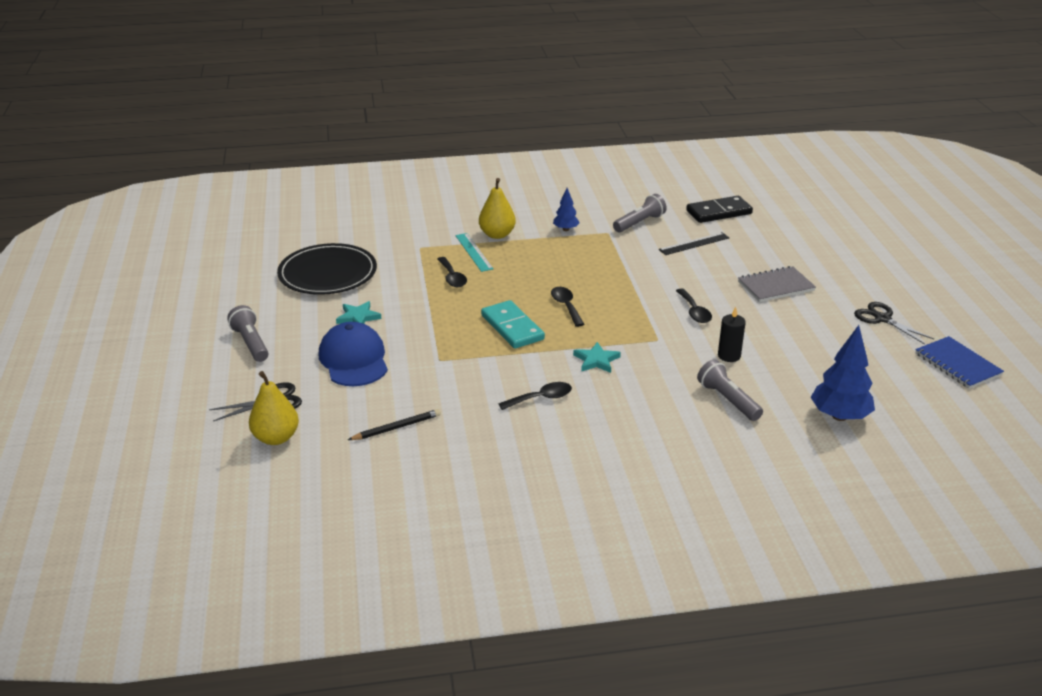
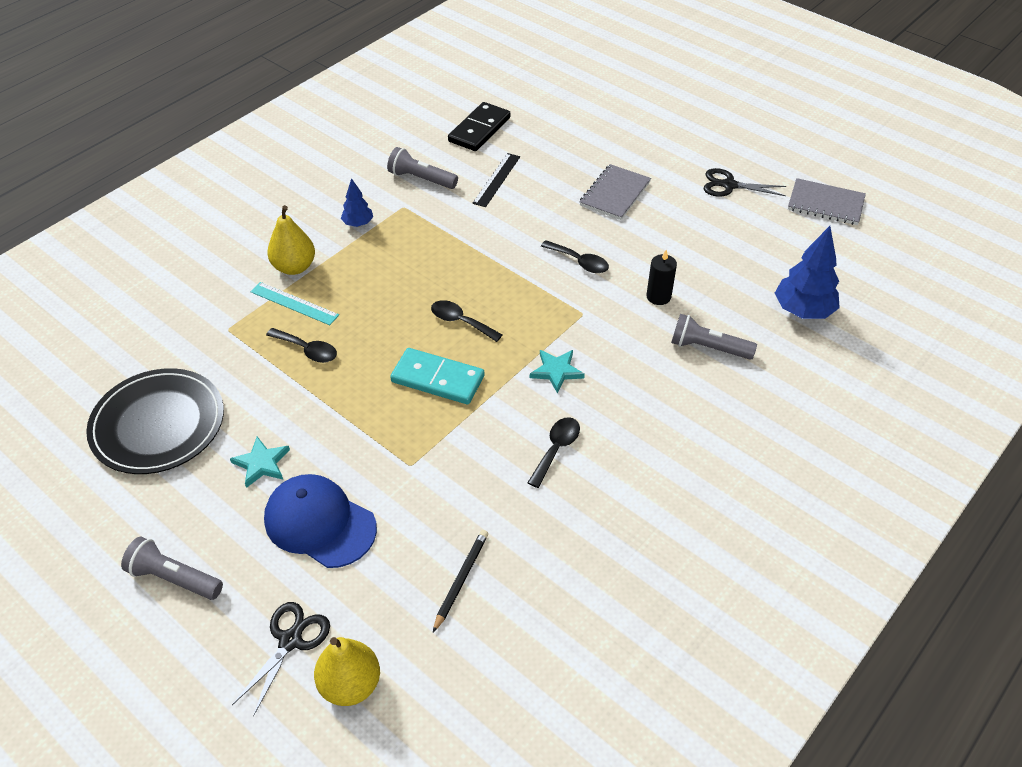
camera: 40 degrees left, 15 degrees up
(639, 223) = (421, 179): grey flashlight -> grey flashlight turned 75 degrees counterclockwise
(957, 364) = (825, 204): blue notebook -> grey notebook

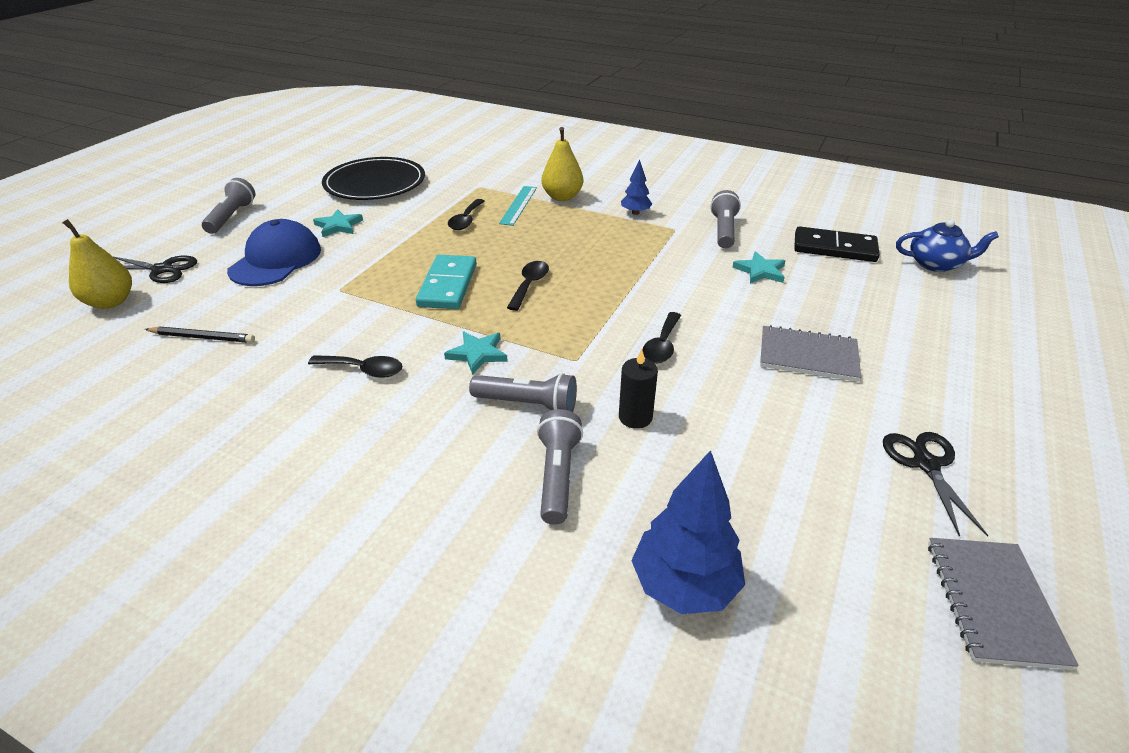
camera: 75 degrees right, 10 degrees down
(496, 179) = (760, 271): black ruler -> turquoise star
(524, 91) = (936, 264): none -> blue teapot
(630, 351) = (527, 404): none -> grey flashlight

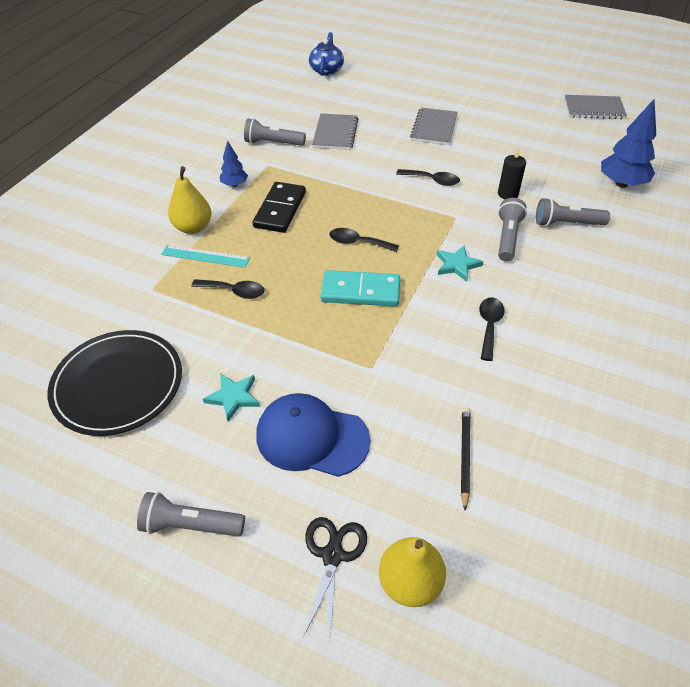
camera: 90 degrees left, 10 degrees up
(760, 271) = (335, 133): turquoise star -> grey notebook
(834, 248) = (304, 101): black domino -> black domino (280, 210)
(925, 464) = (516, 108): black scissors -> none

